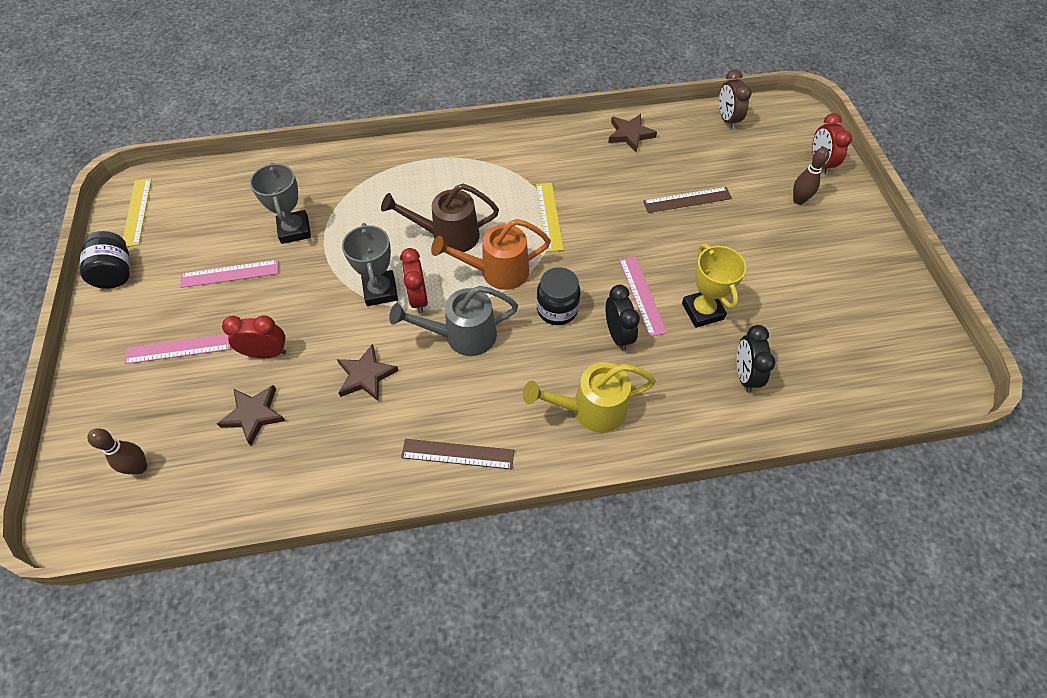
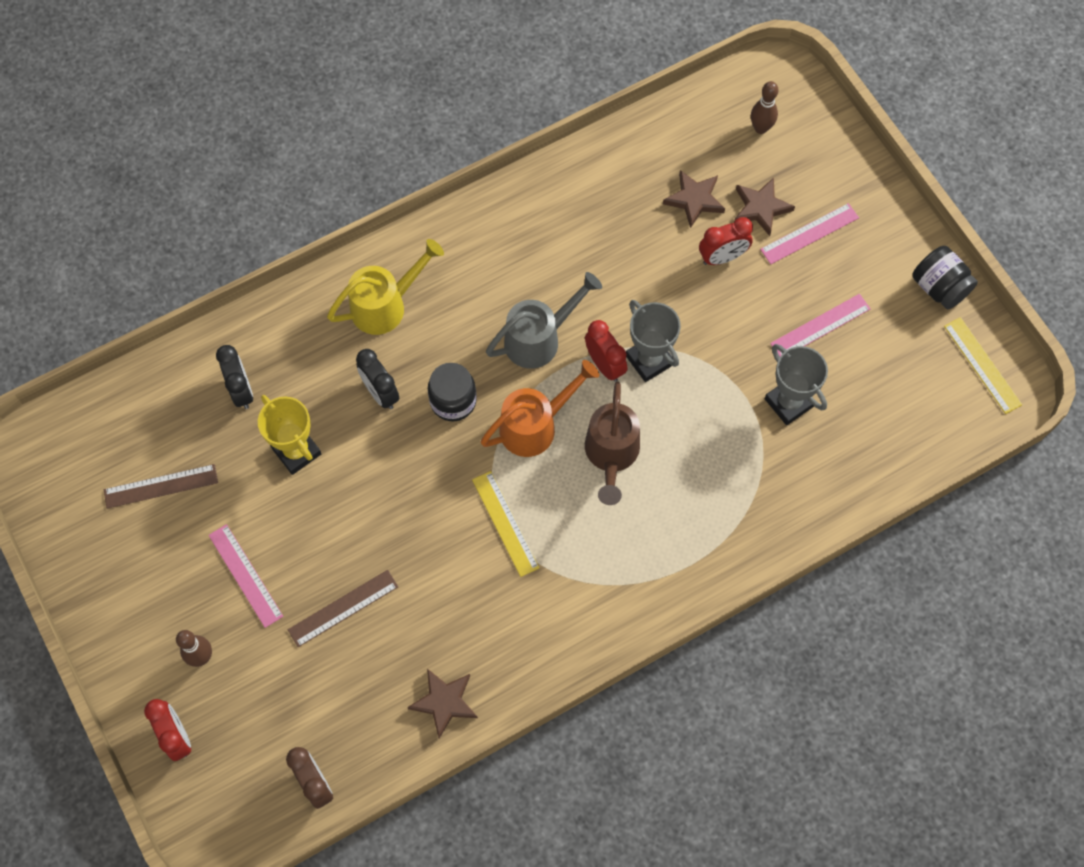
camera: 160 degrees right, 10 degrees up
(366, 375) = (613, 267): brown star -> brown star (761, 208)
(448, 236) = (611, 454): brown watering can -> brown watering can turned 120 degrees clockwise
(457, 454) = (493, 226): brown ruler -> brown ruler (161, 486)
(642, 295) = (367, 449): pink ruler -> pink ruler (245, 575)

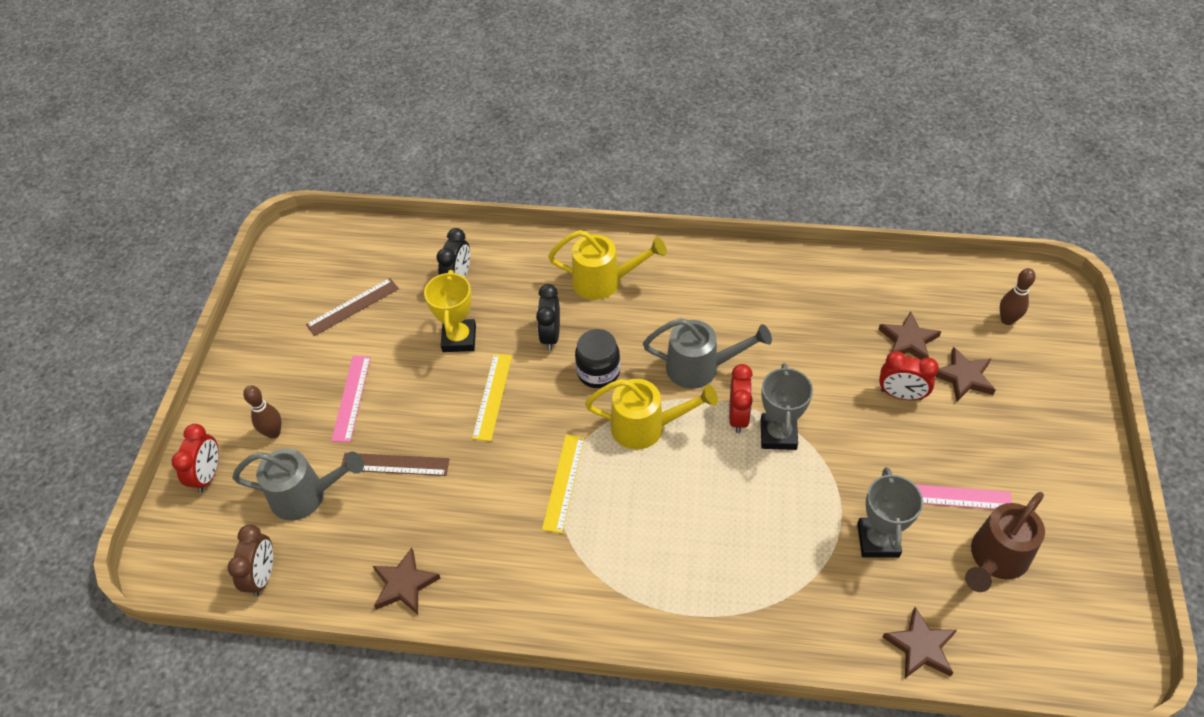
camera: 40 degrees right, 15 degrees down
(161, 486) = (352, 306): brown ruler -> brown ruler turned 60 degrees counterclockwise
(288, 690) = (306, 495): none -> grey watering can
(535, 426) = (646, 427): orange watering can -> yellow watering can
(611, 454) = (690, 485): brown watering can -> brown watering can (995, 559)
(809, 233) = (995, 419): pink ruler -> none
(874, 469) = (920, 646): none -> brown star
(939, 287) = (1095, 532): black jar -> none
(982, 365) = (1097, 624): yellow ruler -> yellow ruler (492, 396)

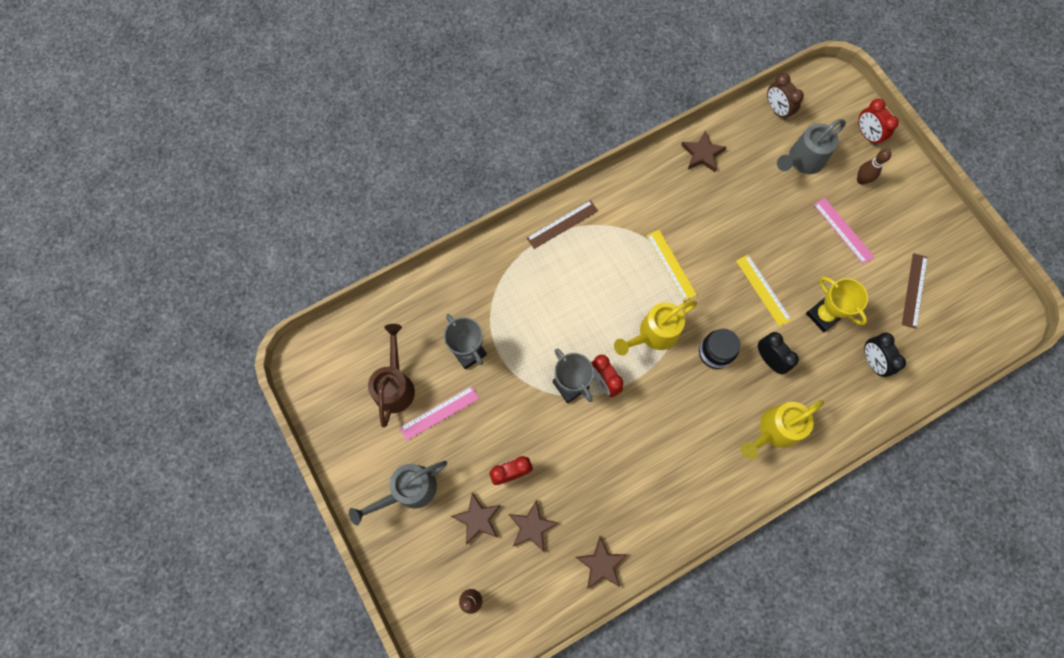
camera: 140 degrees right, 20 degrees up
(395, 464) = (774, 209): brown ruler -> brown ruler (562, 224)
(700, 368) = (654, 402): grey watering can -> grey watering can (408, 490)
(920, 646) = (412, 302): brown star -> brown star (601, 564)

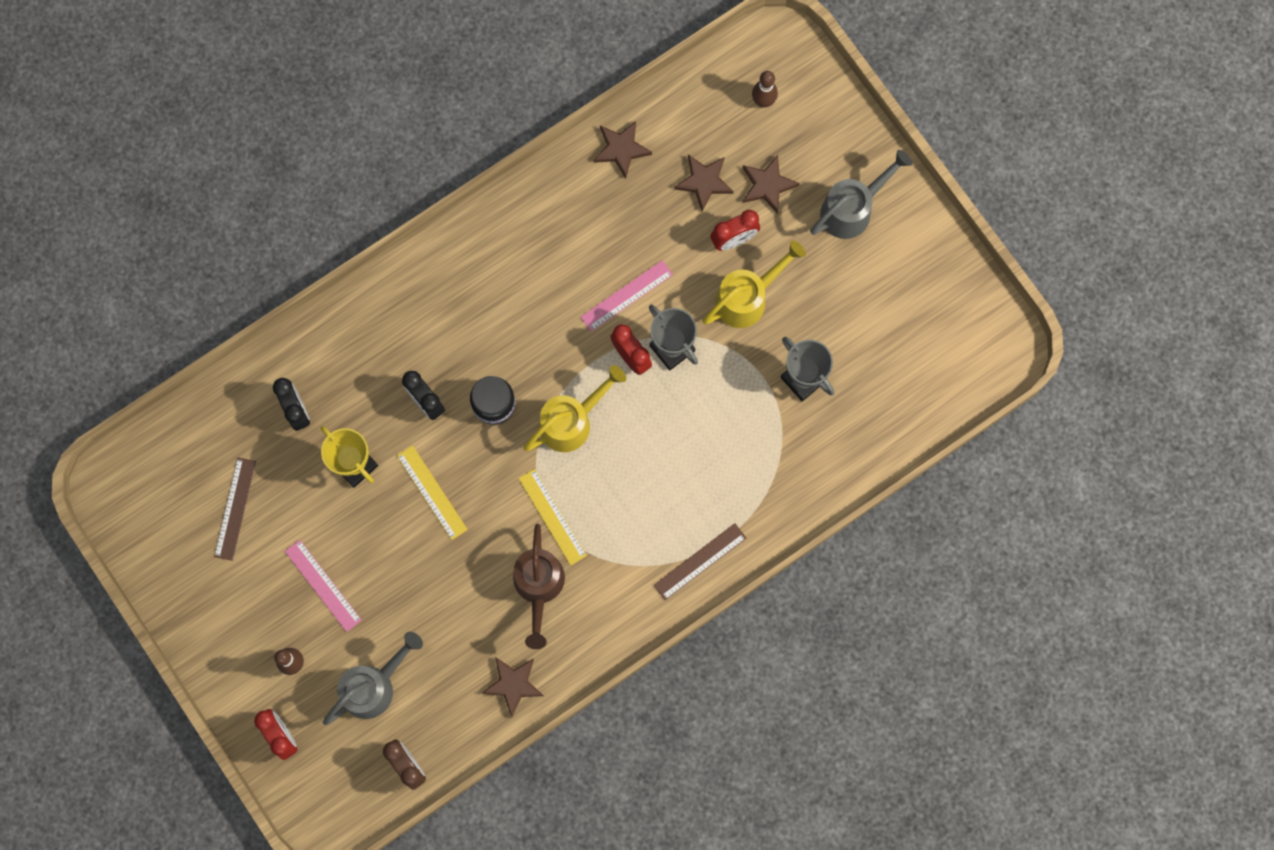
camera: 175 degrees right, 5 degrees up
(395, 385) = (888, 329): brown watering can -> brown watering can (538, 587)
(439, 413) = (829, 301): pink ruler -> pink ruler (626, 296)
(774, 430) = (421, 315): yellow watering can -> yellow watering can (747, 298)

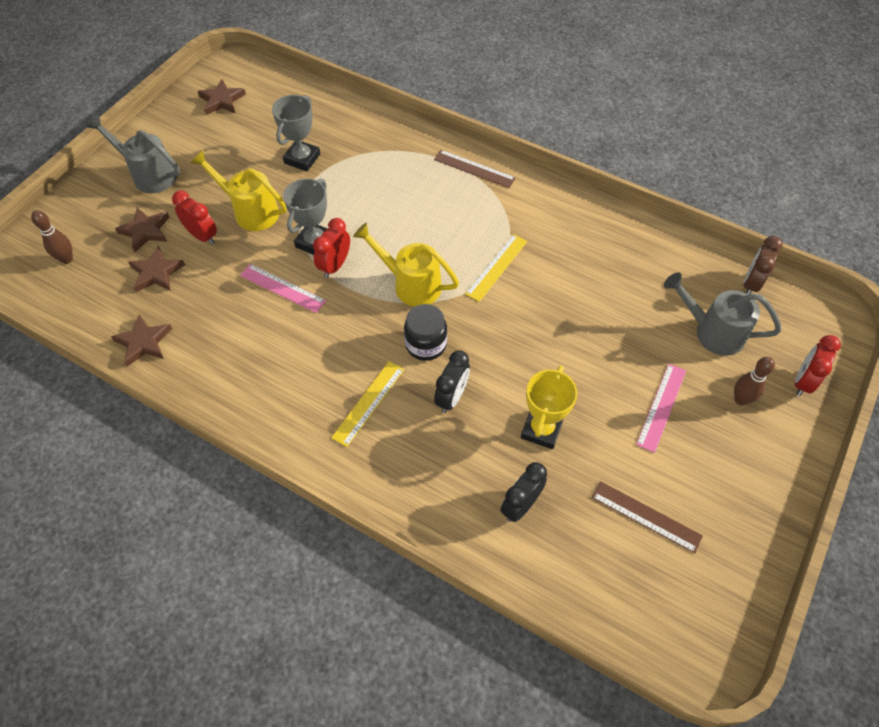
camera: 115 degrees left, 20 degrees down
(235, 508) = (646, 516): brown ruler -> brown ruler turned 45 degrees clockwise
(432, 492) = (529, 358): yellow ruler -> yellow ruler (368, 403)
(513, 684) = (640, 242): brown star -> brown star (222, 100)
(538, 587) = (557, 255): brown watering can -> none

